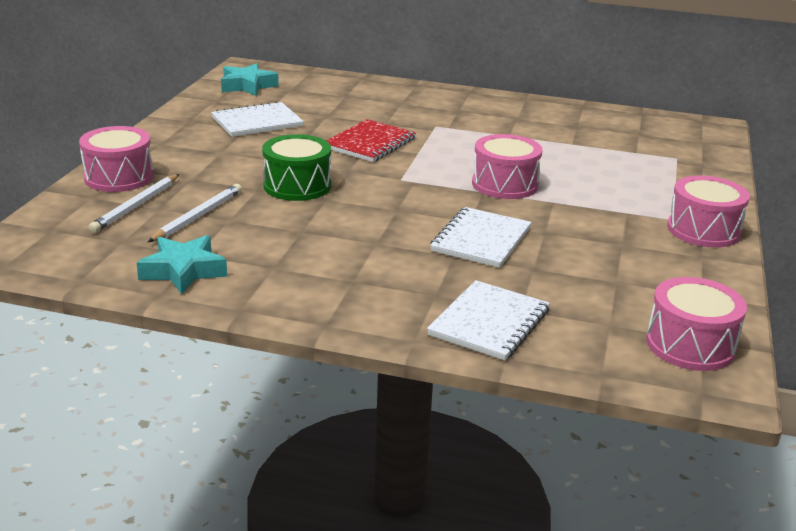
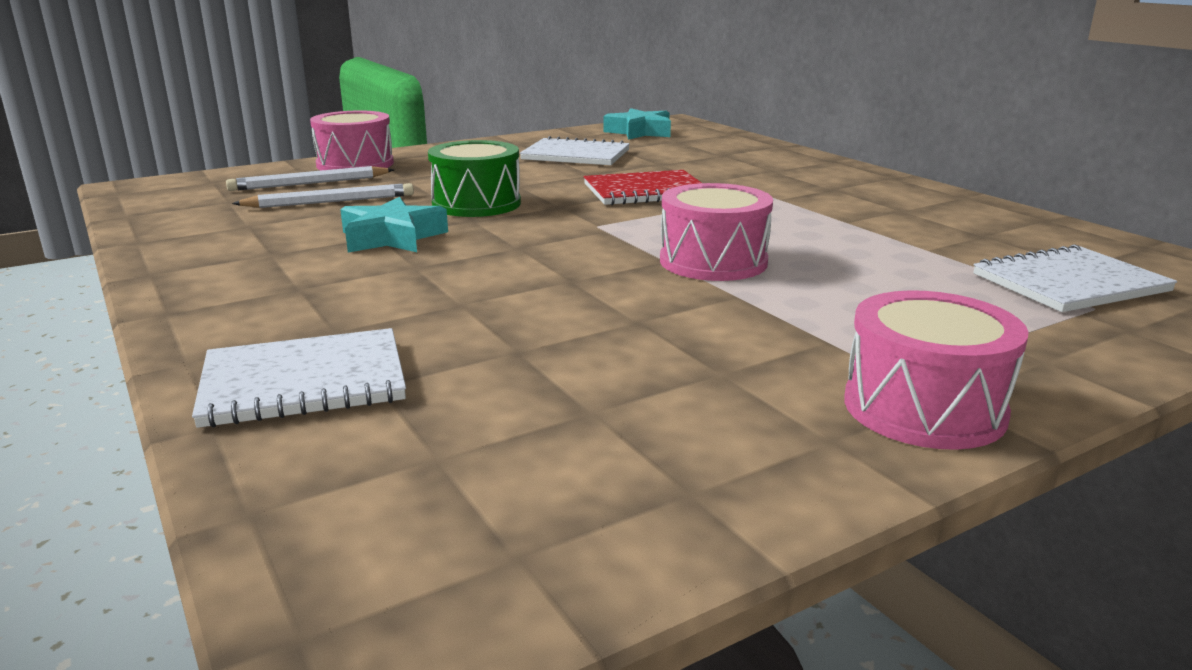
camera: 45 degrees right, 5 degrees down
(183, 271) = (203, 232): turquoise star -> turquoise star (392, 237)
(481, 240) = (534, 301): white notebook -> white notebook (1070, 283)
(690, 345) = (477, 553): pink drum -> none

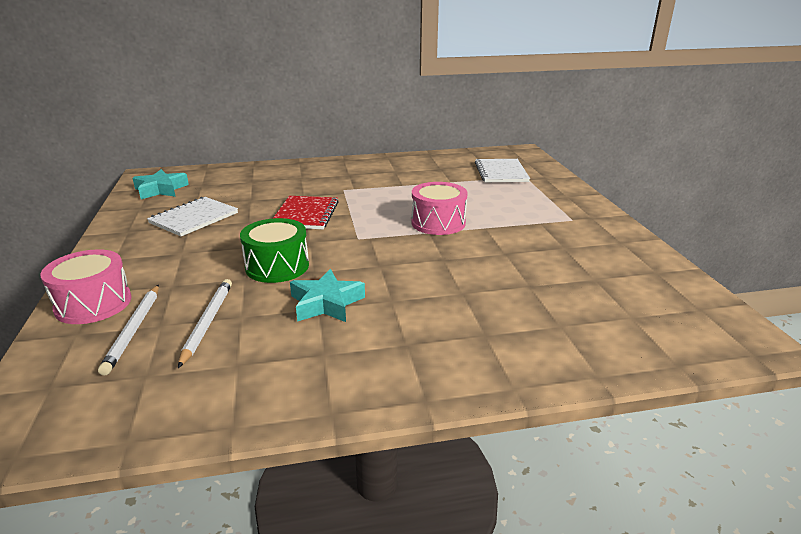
camera: 70 degrees left, 5 degrees up
(304, 381) = (551, 347): white notebook -> none
(924, 408) = (599, 223): pink drum -> none

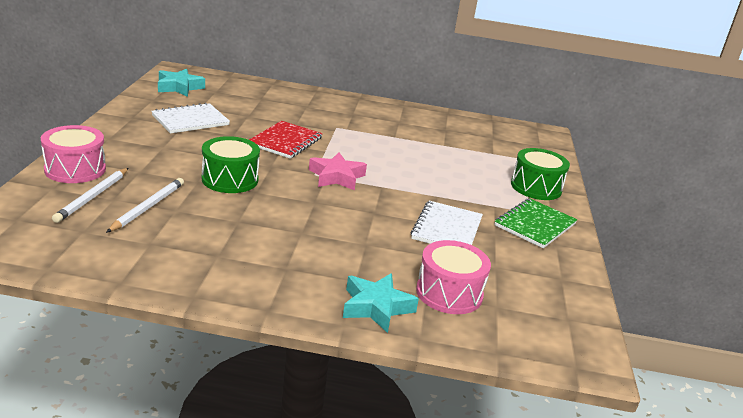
camera: 15 degrees right, 0 degrees up
(326, 303) = (247, 219): turquoise star -> turquoise star (376, 307)
(381, 235) = (336, 177): none -> pink star
(438, 223) = (397, 180): pink drum -> pink drum (449, 293)
(501, 172) = (503, 149): white notebook -> white notebook (447, 229)
(557, 197) = (536, 187): none -> green drum
(588, 230) = (535, 225): none -> green notebook

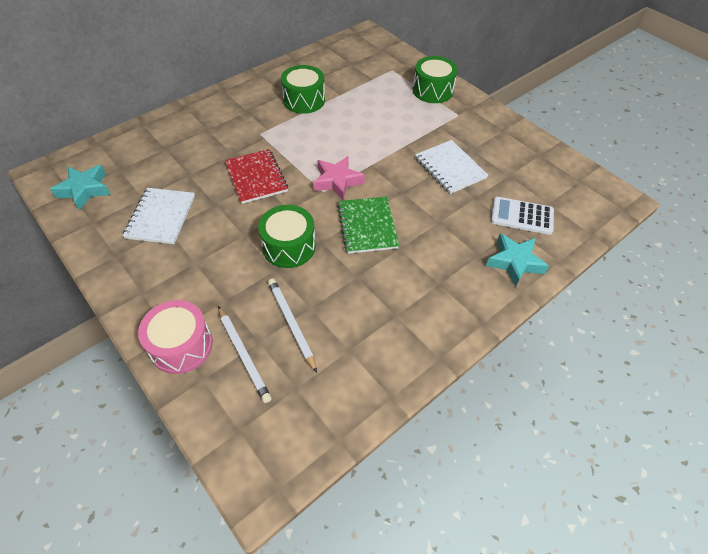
camera: 45 degrees left, 25 degrees up
(407, 132) = (304, 100): none -> green drum
(449, 293) = (522, 216): pink drum -> white calculator
(535, 225) = (476, 123): green notebook -> green notebook (367, 226)

